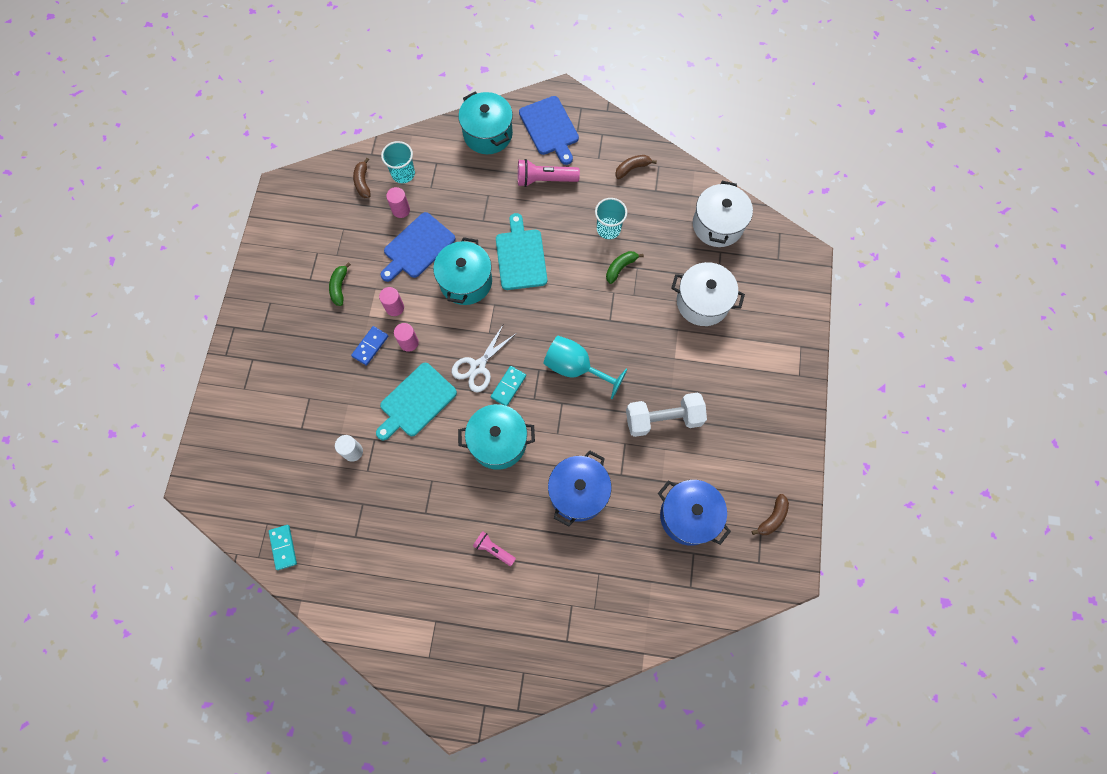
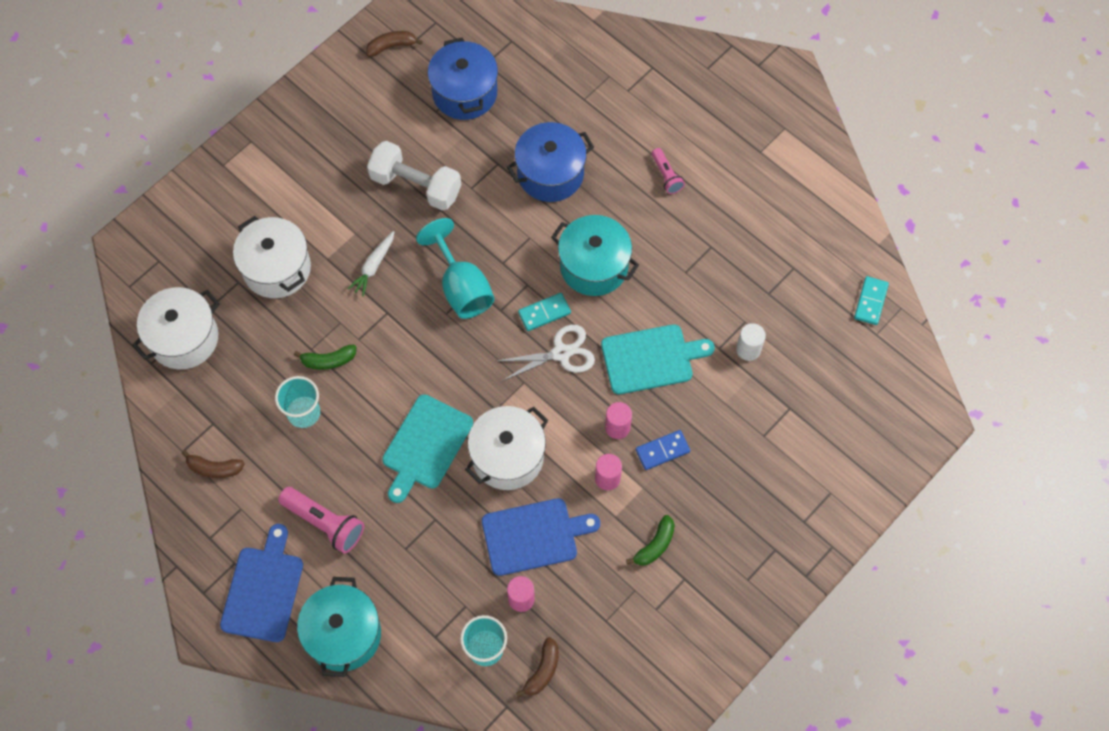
camera: 145 degrees left, 5 degrees down
(466, 281) = (507, 457): turquoise pot -> white pot
(643, 344) = (373, 266): none -> white carrot

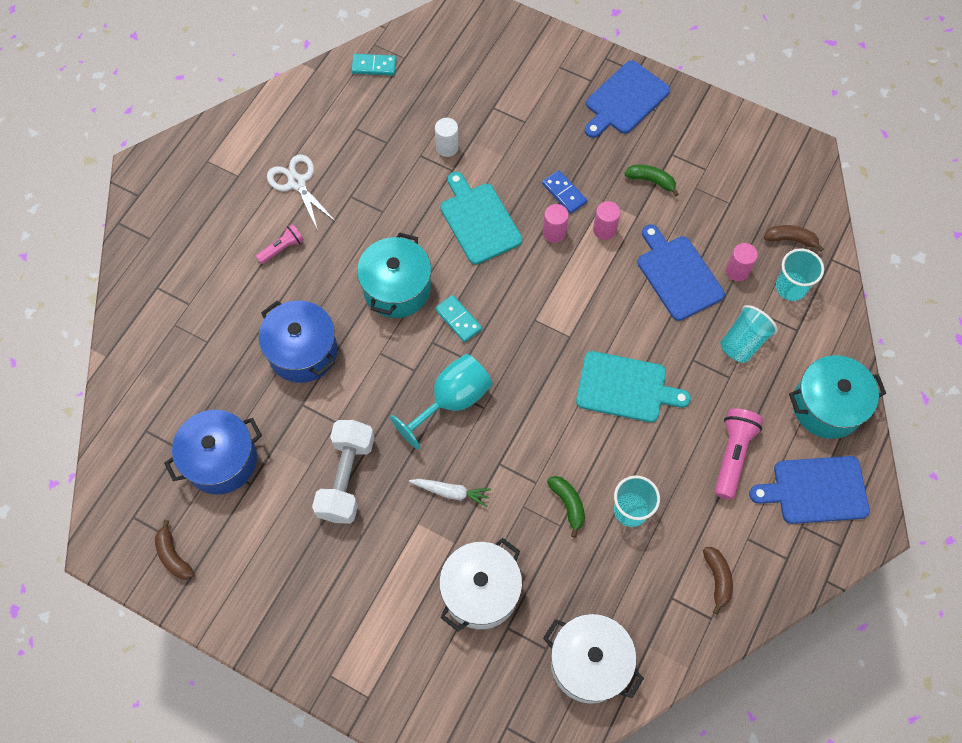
camera: 105 degrees left, 0 degrees up
(438, 575) = (743, 342): none -> turquoise cup
(507, 457) = (612, 314): white pot -> none
(561, 353) = (495, 295): white scissors -> white scissors (297, 183)
(768, 550) = (625, 100): none -> blue cutting board

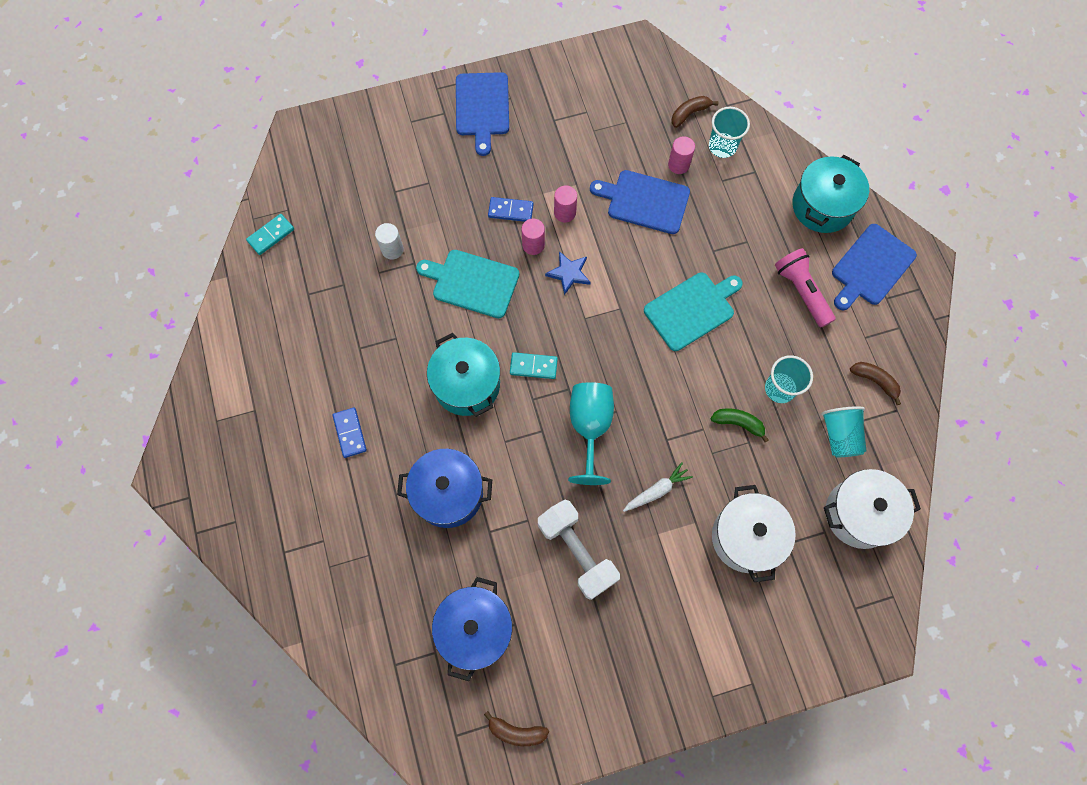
camera: 45 degrees left, 5 degrees up
(282, 248) = (350, 433): pink flashlight -> blue domino
(297, 183) = (307, 374): white scissors -> none
(558, 276) = (569, 273): none -> blue star
(651, 181) = (560, 151): green banana -> none
(743, 342) = (731, 210): turquoise cup -> turquoise cup (839, 435)

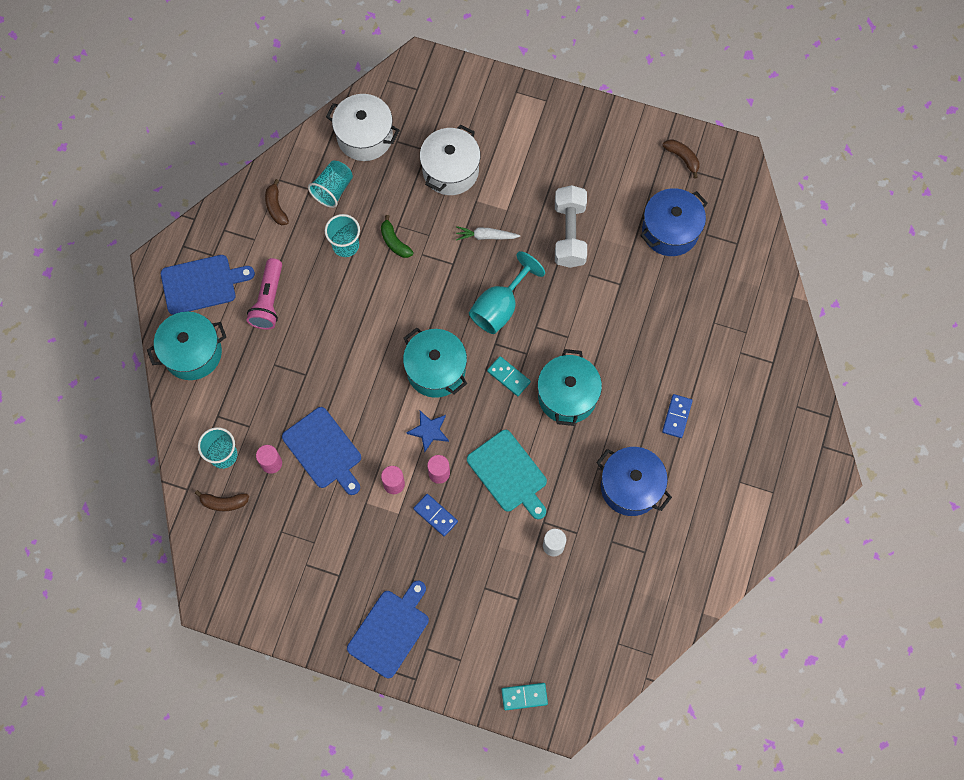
camera: 145 degrees left, 0 degrees up
(271, 235) = (645, 627): turquoise domino -> turquoise domino (524, 696)
(448, 493) = (632, 327): blue pot -> blue pot (630, 487)
(603, 329) = (436, 370): none -> turquoise pot
(692, 309) = (359, 341): turquoise cutting board -> none

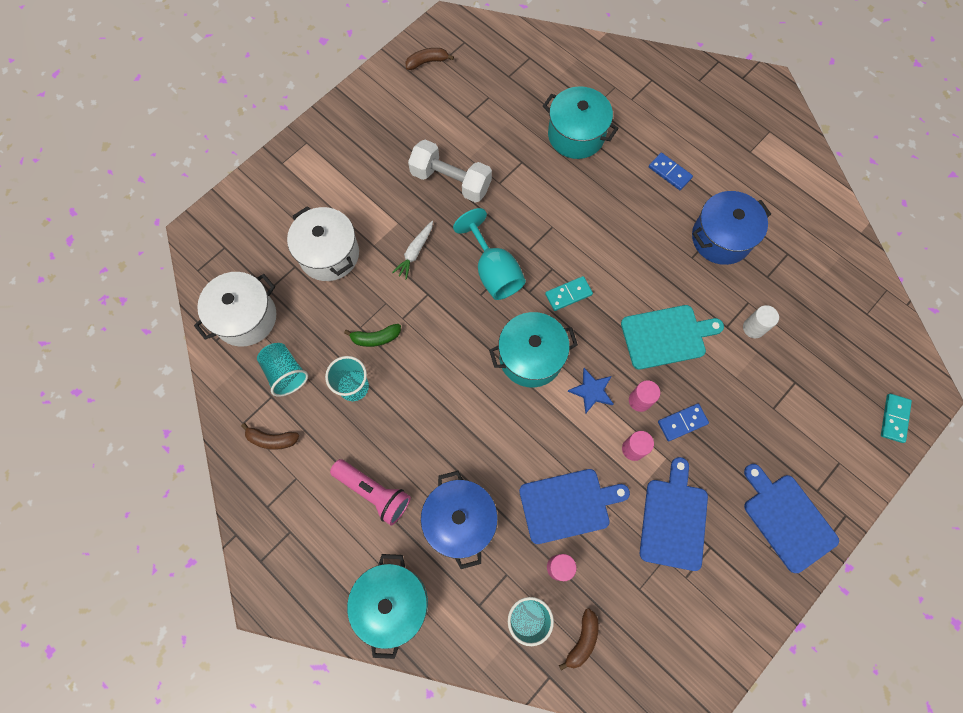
camera: 65 degrees left, 0 degrees up
(202, 284) = (317, 558): blue cutting board -> blue cutting board (674, 520)
(567, 396) = (610, 252): turquoise pot -> turquoise pot (576, 135)
(670, 231) = (491, 101): blue pot -> blue pot (460, 521)

